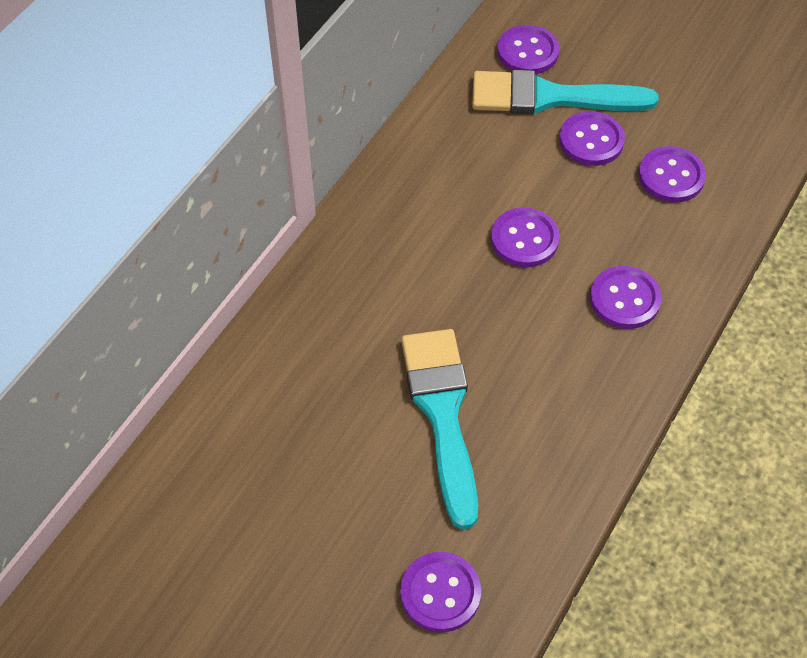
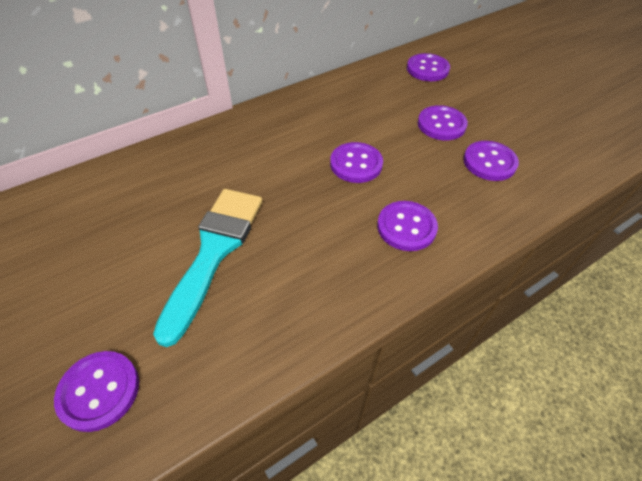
camera: 25 degrees right, 5 degrees down
(550, 97) = (427, 94): turquoise brush -> none

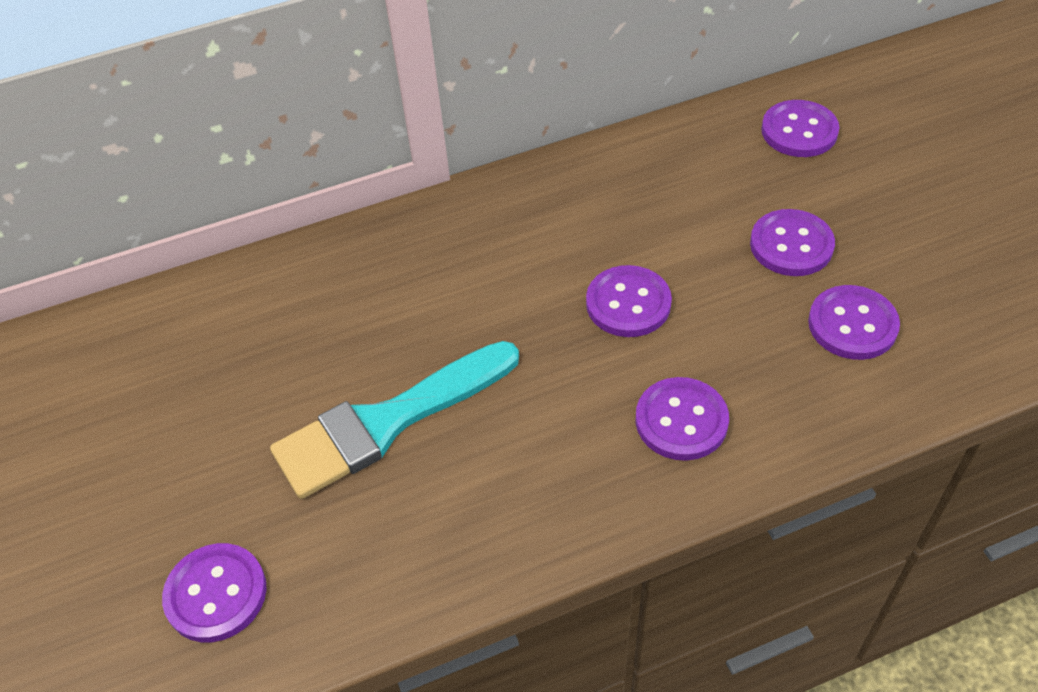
camera: 15 degrees right, 0 degrees up
(214, 251) = (387, 422): turquoise brush -> turquoise brush turned 150 degrees counterclockwise

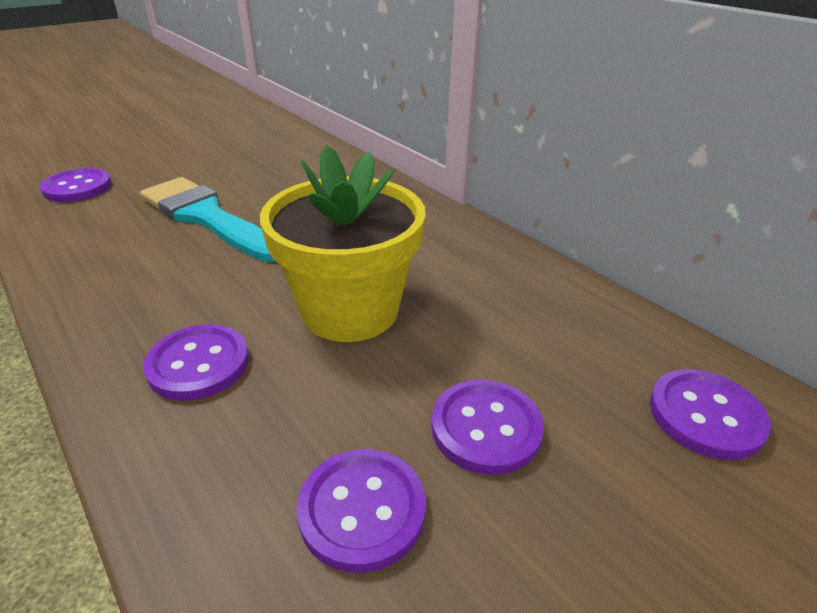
camera: 70 degrees right, 15 degrees down
(628, 303) = (350, 310): purple button -> yellow flower pot

